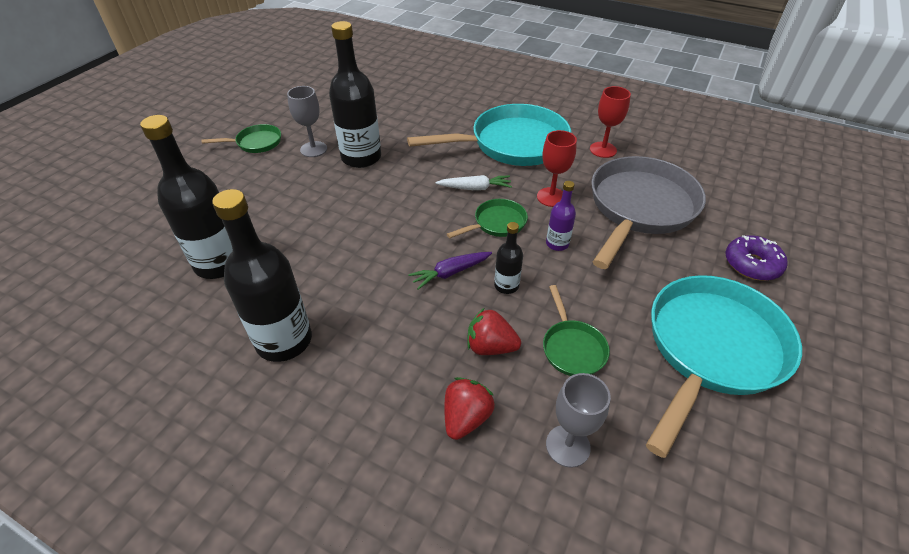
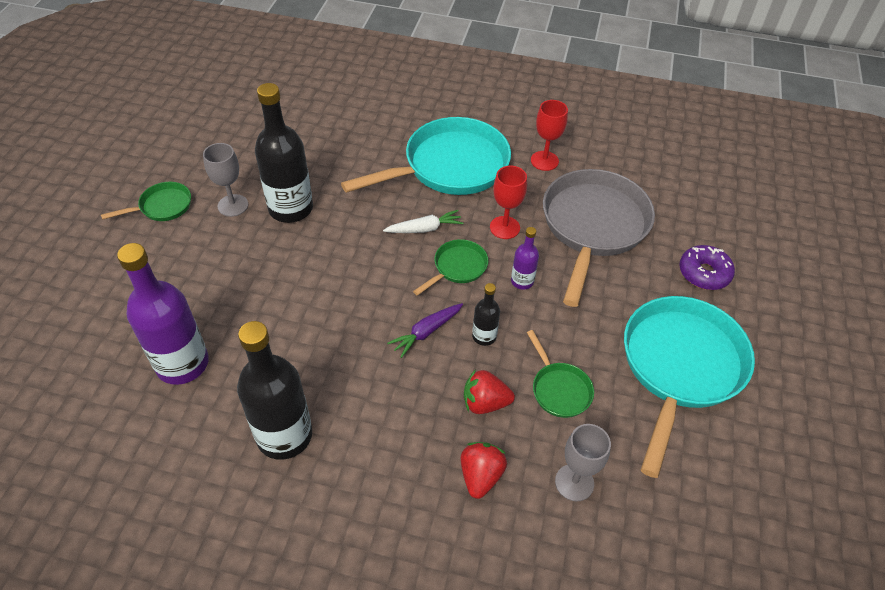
camera: 15 degrees left, 5 degrees up
(219, 263) = (182, 364): black bottle -> purple bottle

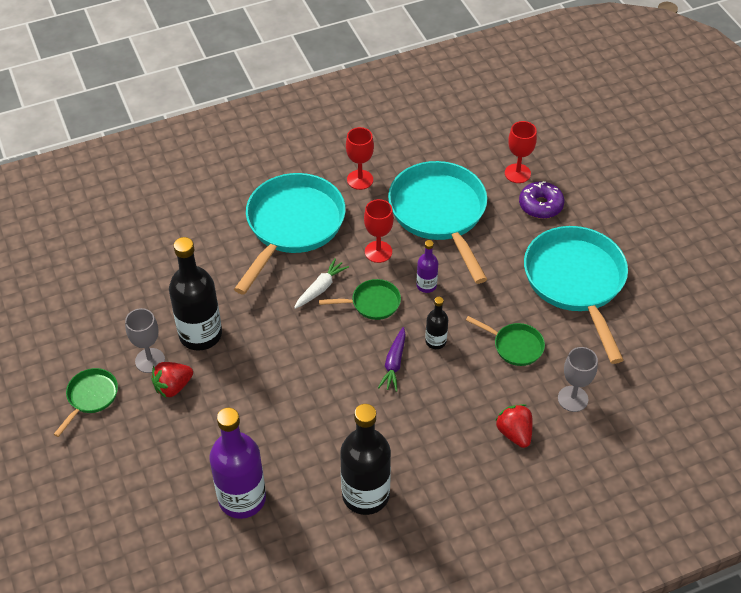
camera: 35 degrees left, 0 degrees up
(457, 267) = (372, 303): green pan -> green pan turned 75 degrees clockwise
(485, 403) = (476, 386): red strawberry -> red strawberry (173, 387)
(593, 226) = (439, 213): grey pan -> turquoise pan
(704, 232) = (517, 173): none -> red goblet

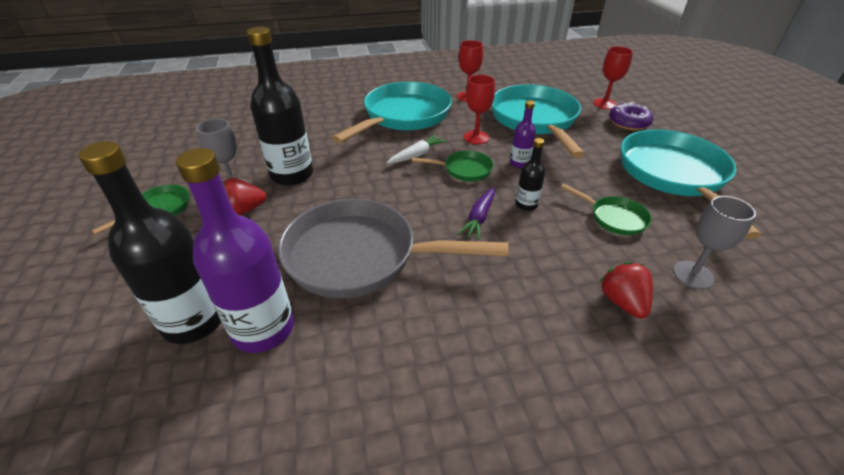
camera: 10 degrees right, 10 degrees down
(297, 421) = (359, 256): none -> grey pan
(365, 495) = (421, 348): black bottle -> black bottle (194, 321)

